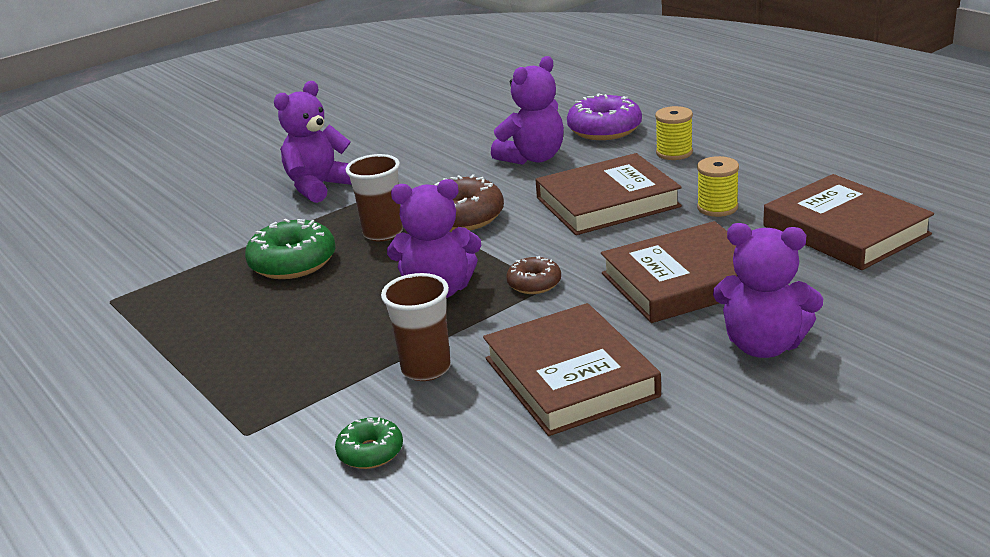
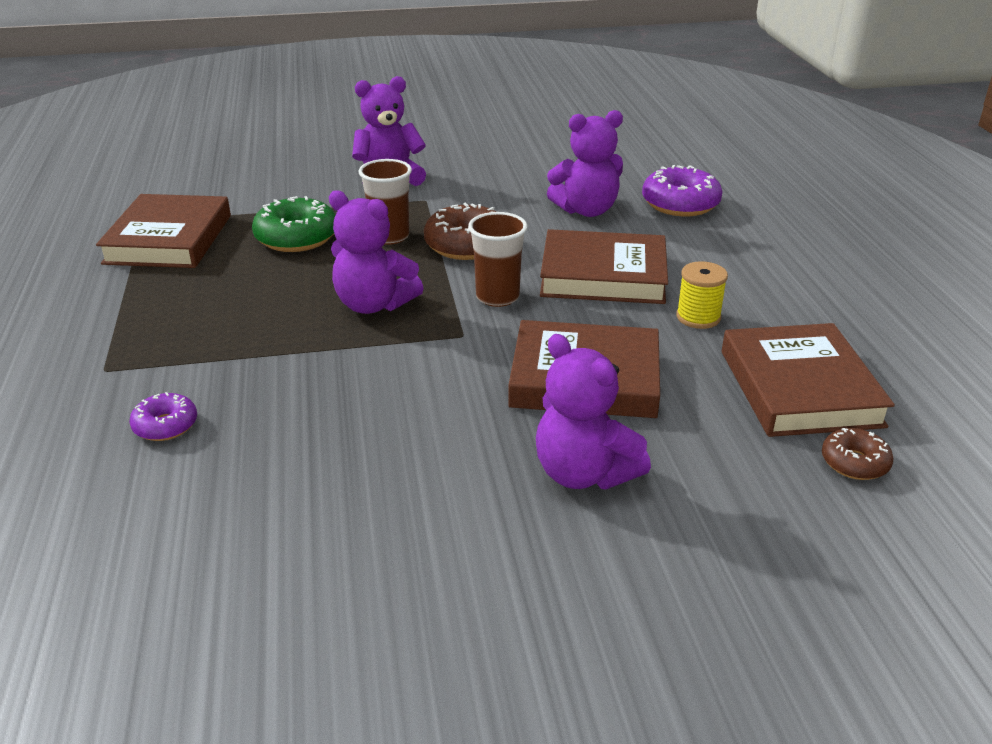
camera: 25 degrees right, 5 degrees up
(370, 452) = (165, 425): green donut -> purple donut
(426, 369) = (285, 371): brown cup -> brown cup (497, 297)
(534, 283) = (454, 329): brown donut -> brown donut (854, 463)
(570, 377) = (385, 428): brown book -> brown book (169, 239)
(674, 153) = (719, 248): yellow spool -> none

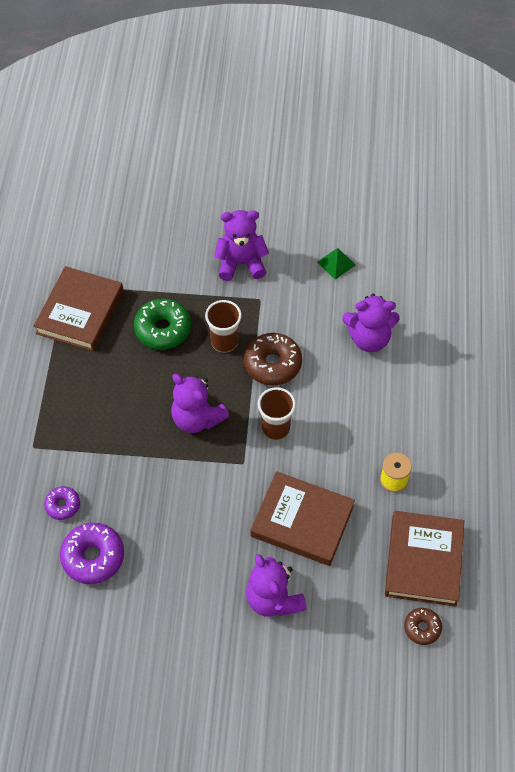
camera: 15 degrees right, 25 degrees up
(512, 165) = (336, 263): none -> green pyramid
(603, 275) = (351, 420): brown book -> none
(680, 204) = (439, 345): purple donut -> purple donut (93, 557)

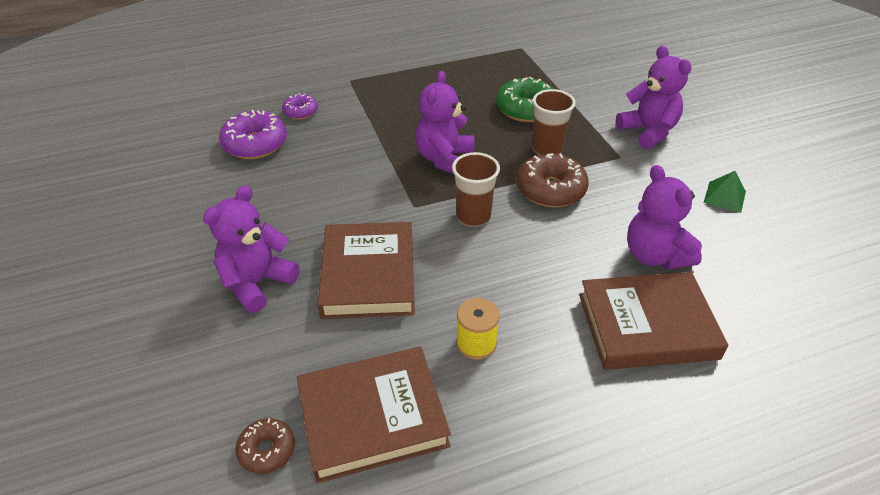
camera: 65 degrees right, 15 degrees down
(80, 312) = (502, 62): brown book -> brown book (647, 326)

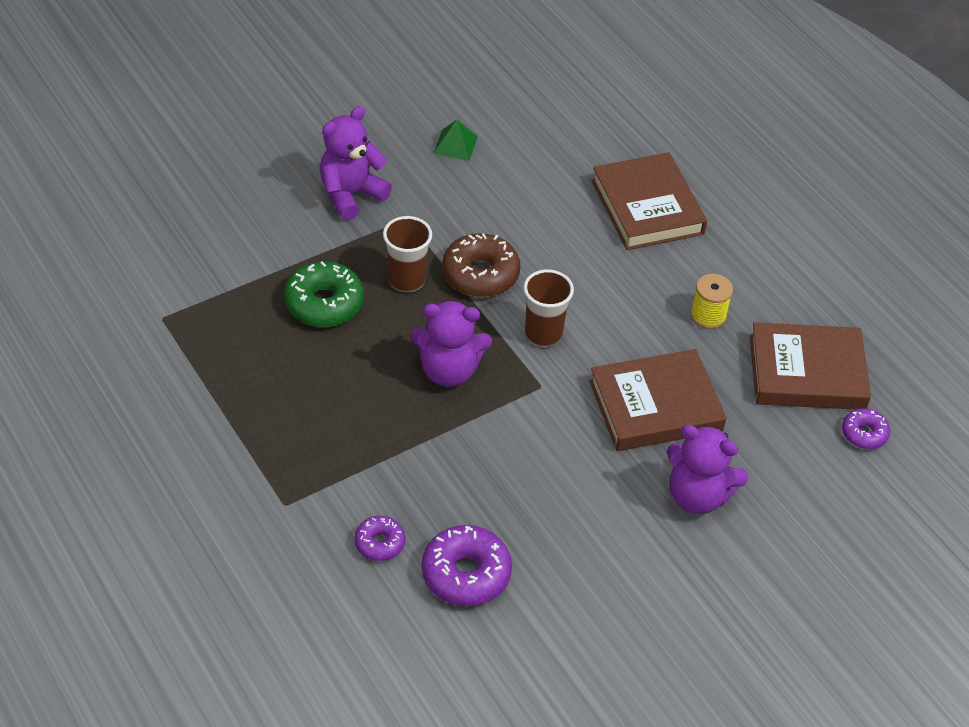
camera: 105 degrees left, 5 degrees up
(267, 450) = (864, 434): brown donut -> purple donut
(372, 417) = (807, 373): brown book -> brown book turned 60 degrees counterclockwise
(655, 255) = (558, 198): purple teddy bear -> none

